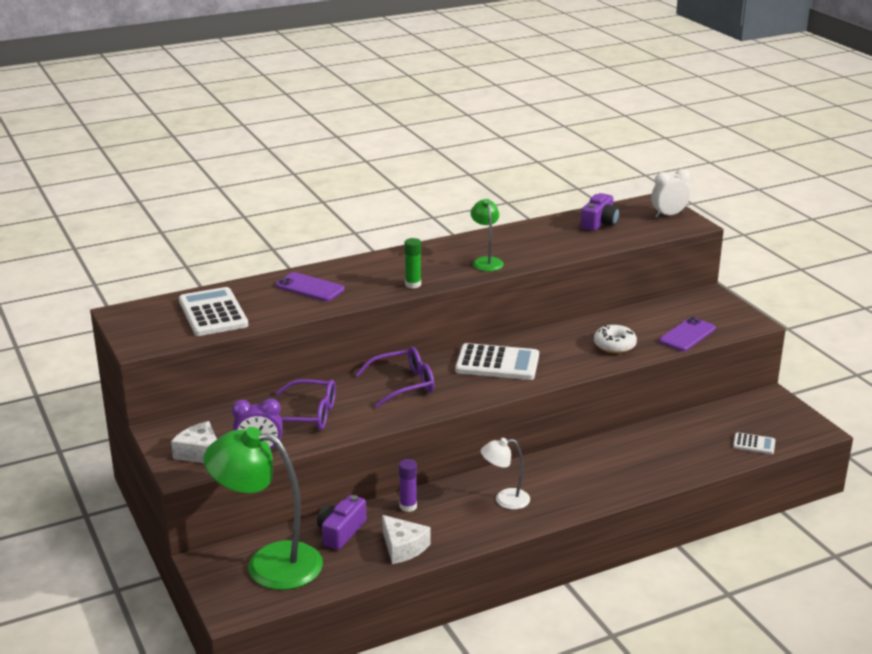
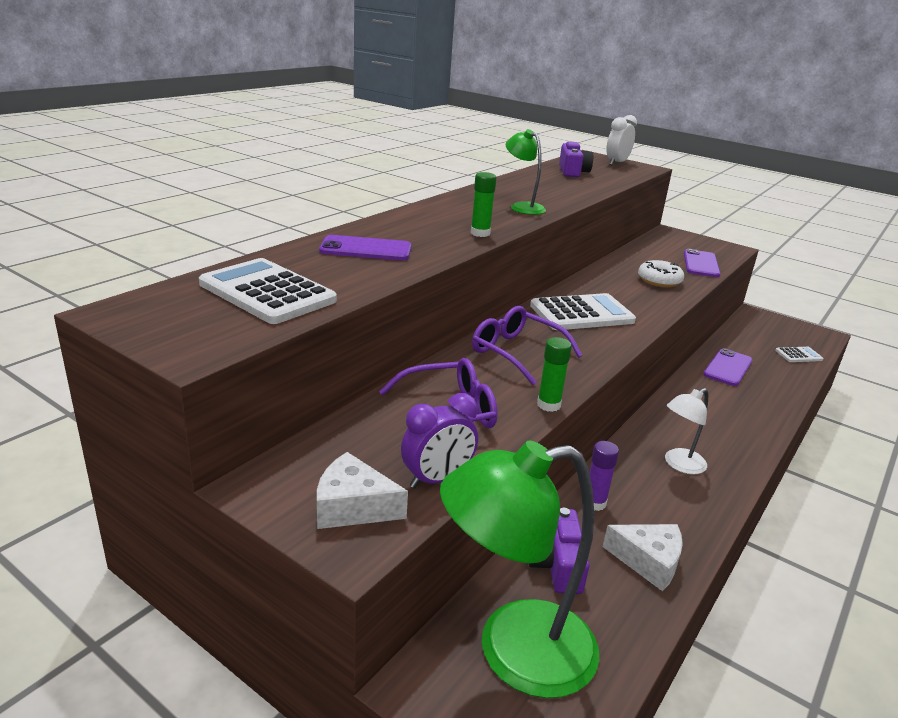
camera: 30 degrees left, 0 degrees up
(380, 425) = (548, 405): none -> green glue stick
(403, 384) = (516, 353): purple glasses -> purple glasses turned 90 degrees counterclockwise
(659, 440) = (728, 368): none -> purple phone

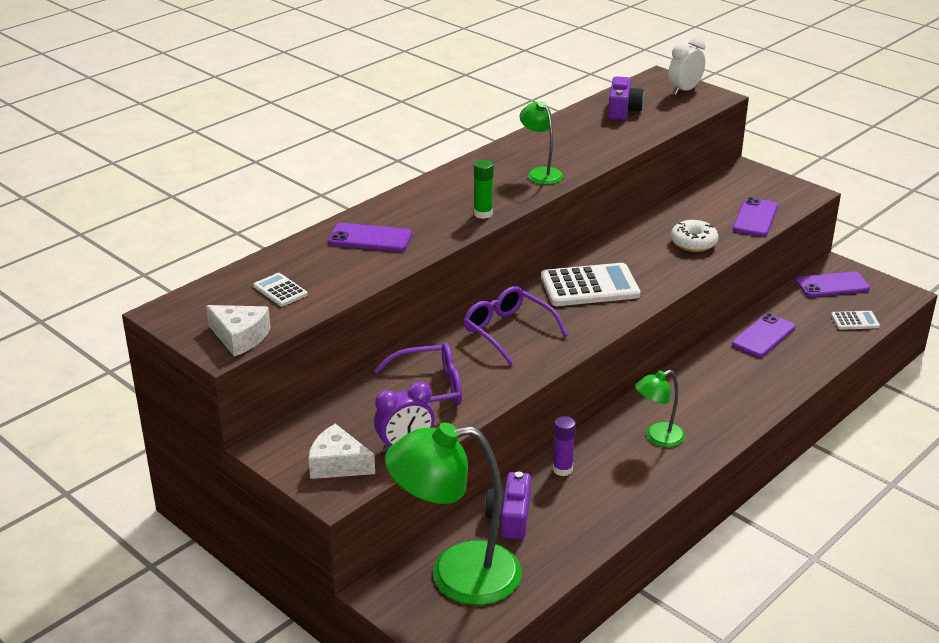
camera: 10 degrees right, 5 degrees up
(267, 292) = (280, 290): white calculator -> white calculator, size x0.50
(548, 405) = (518, 384): green glue stick -> none
(648, 561) = (589, 518): white cheese -> white cheese (240, 337)
(679, 465) = (658, 437): white lamp -> green lamp
(761, 327) = (832, 285): none -> purple phone

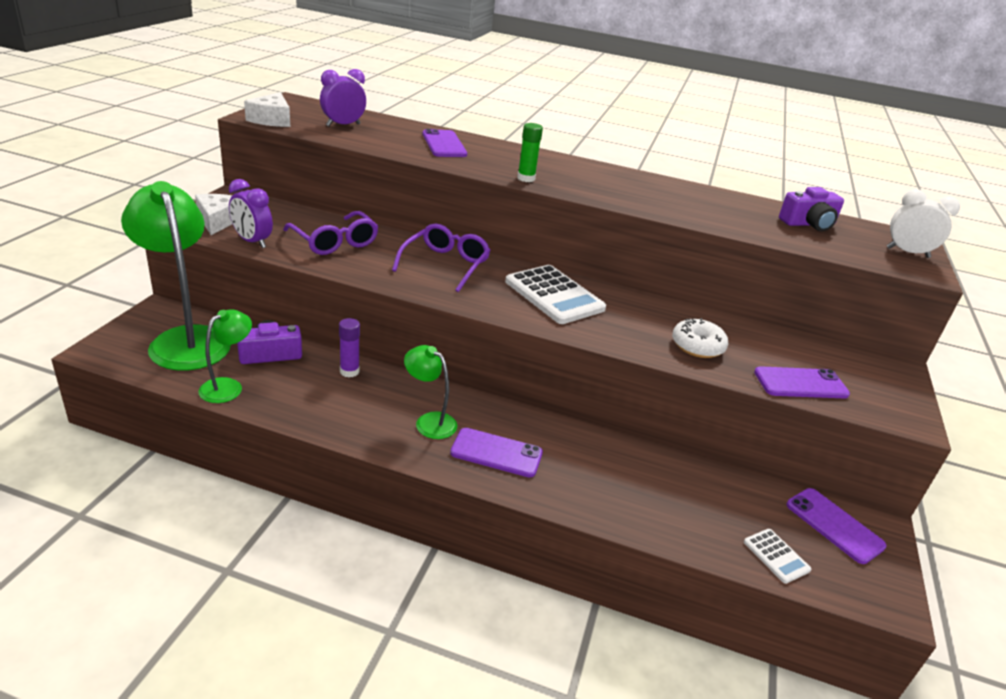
camera: 60 degrees right, 0 degrees up
(280, 290) = (343, 125): white calculator -> purple clock
(540, 173) = (627, 195): green lamp -> green lamp (228, 386)
(763, 336) = (668, 476): purple phone -> purple phone (496, 453)

